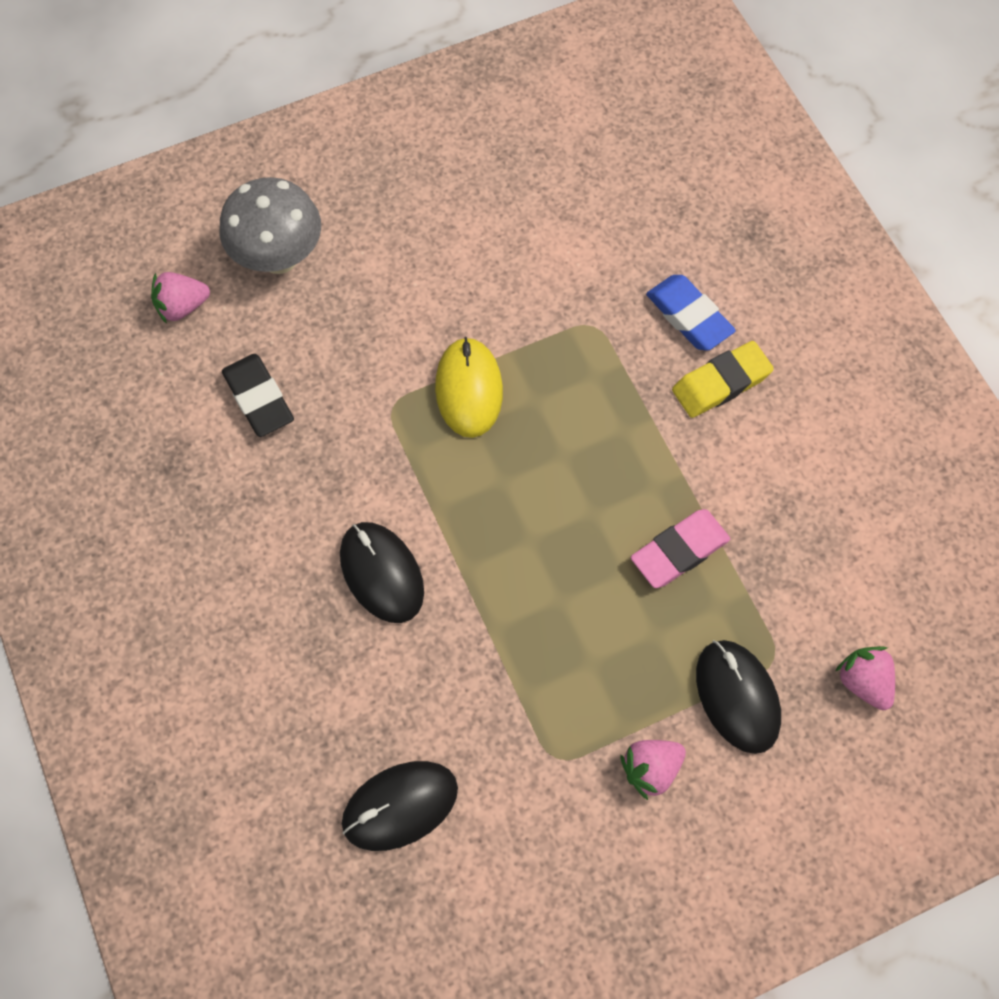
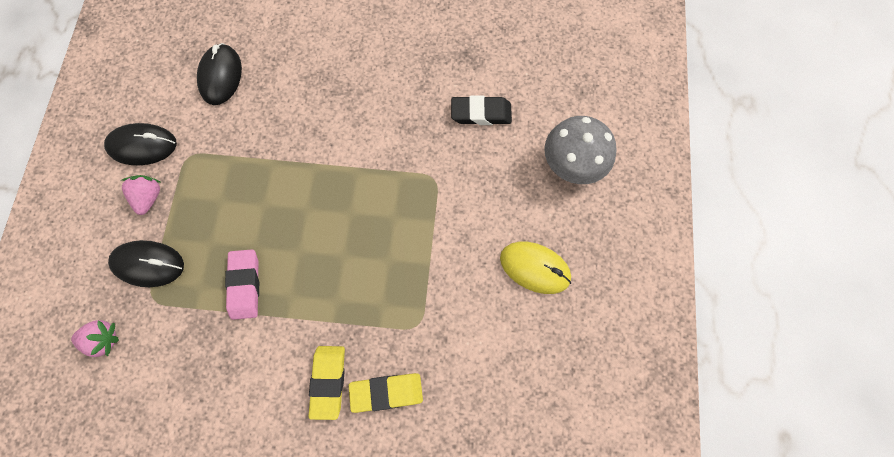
camera: 120 degrees right, 5 degrees up
(182, 306) = (564, 101): pink strawberry -> none
(382, 573) = (340, 125): black mouse -> black mouse (142, 146)
(469, 389) = (419, 226): yellow mouse -> yellow mouse (535, 268)
(689, 316) = (386, 392): blue eraser -> yellow eraser

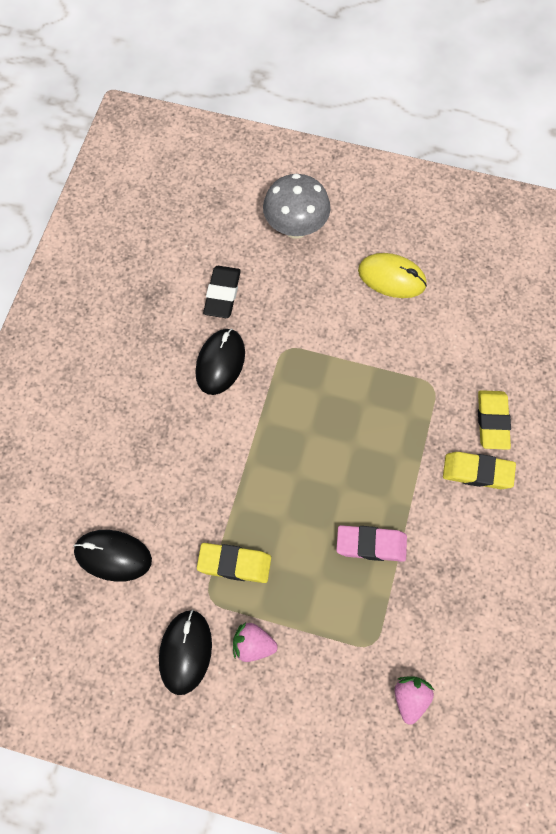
camera: 80 degrees left, 5 degrees down
(148, 264) = (333, 647): black mouse -> black mouse (220, 363)
(219, 170) = (234, 564): none -> yellow eraser
(535, 268) = (392, 278): yellow mouse -> yellow mouse turned 75 degrees clockwise

